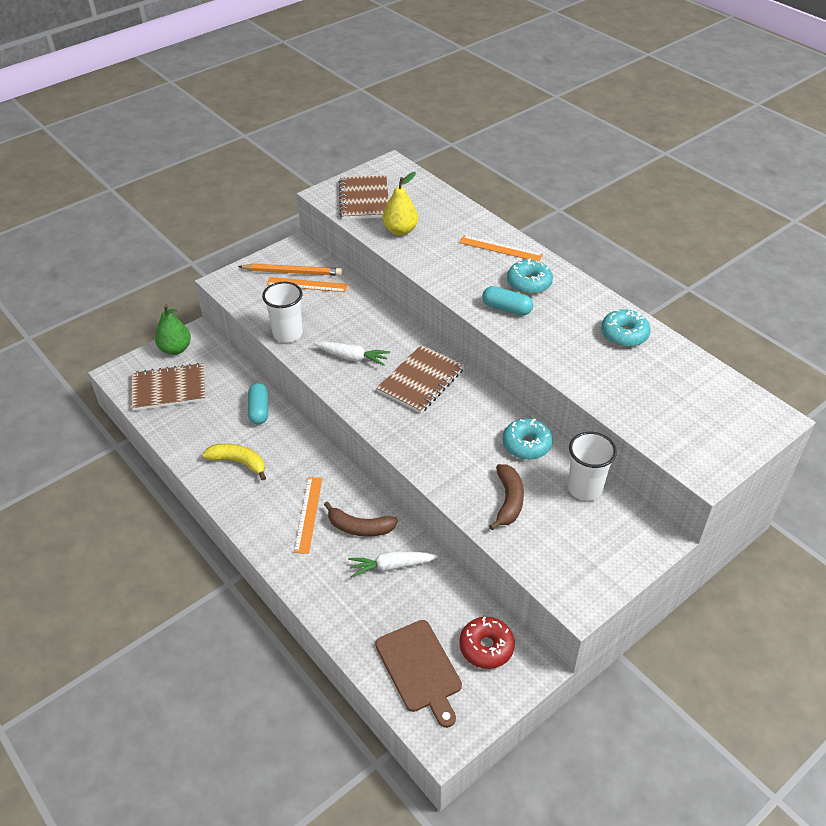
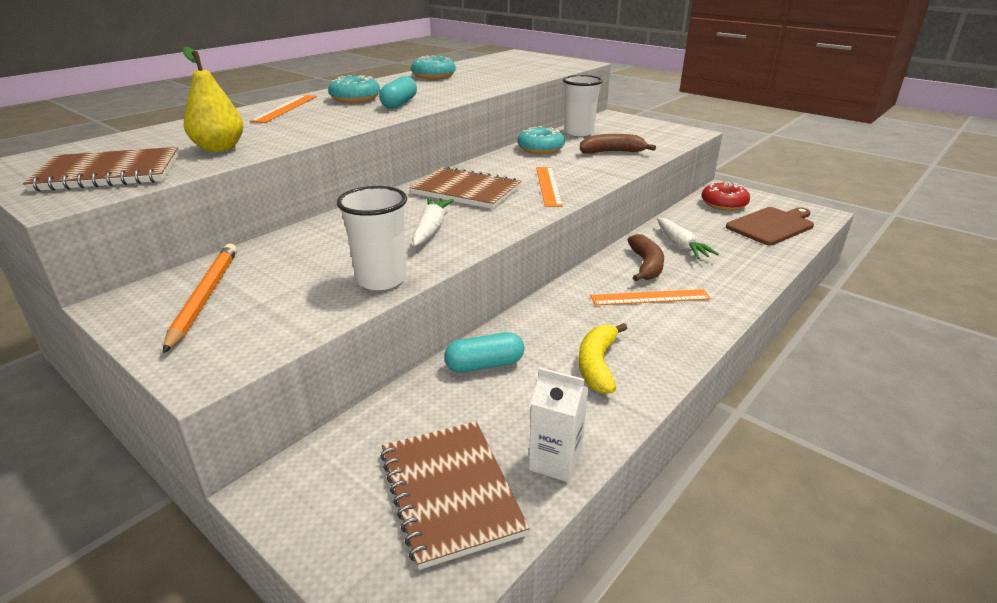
camera: 100 degrees left, 15 degrees down
(170, 428) = (555, 461): none -> white carton
(175, 349) = (321, 515): green pear -> none
(307, 285) = (249, 279): orange ruler -> orange ruler (548, 186)

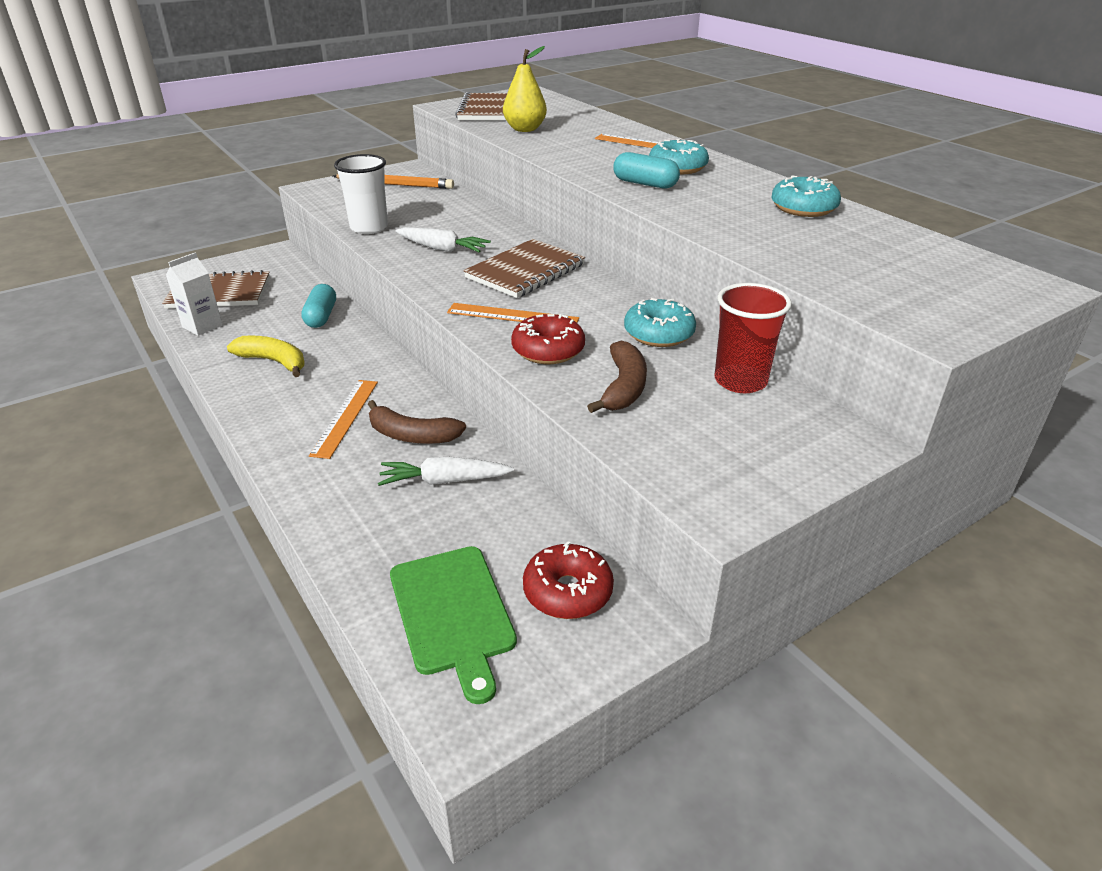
camera: 105 degrees right, 5 degrees up
(579, 132) = (740, 381): white cup -> red cup
(588, 171) = (548, 350): none -> red donut
(772, 225) = (452, 614): brown cutting board -> green cutting board

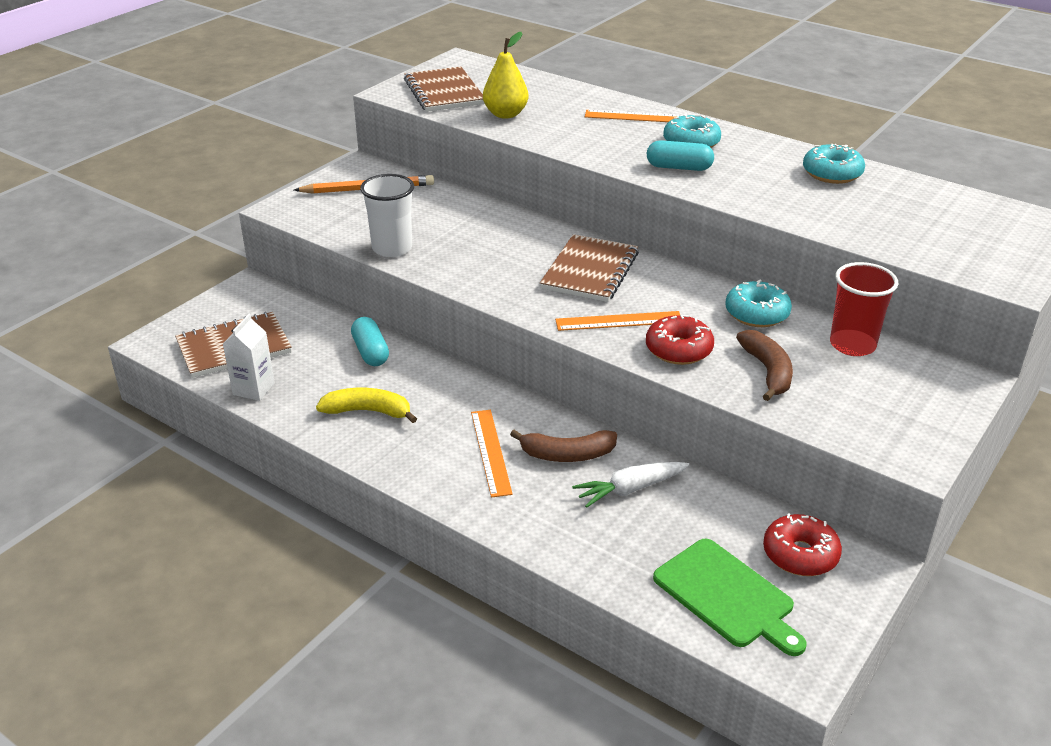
camera: 20 degrees left, 0 degrees up
(442, 249) = (489, 260): white carrot -> none

